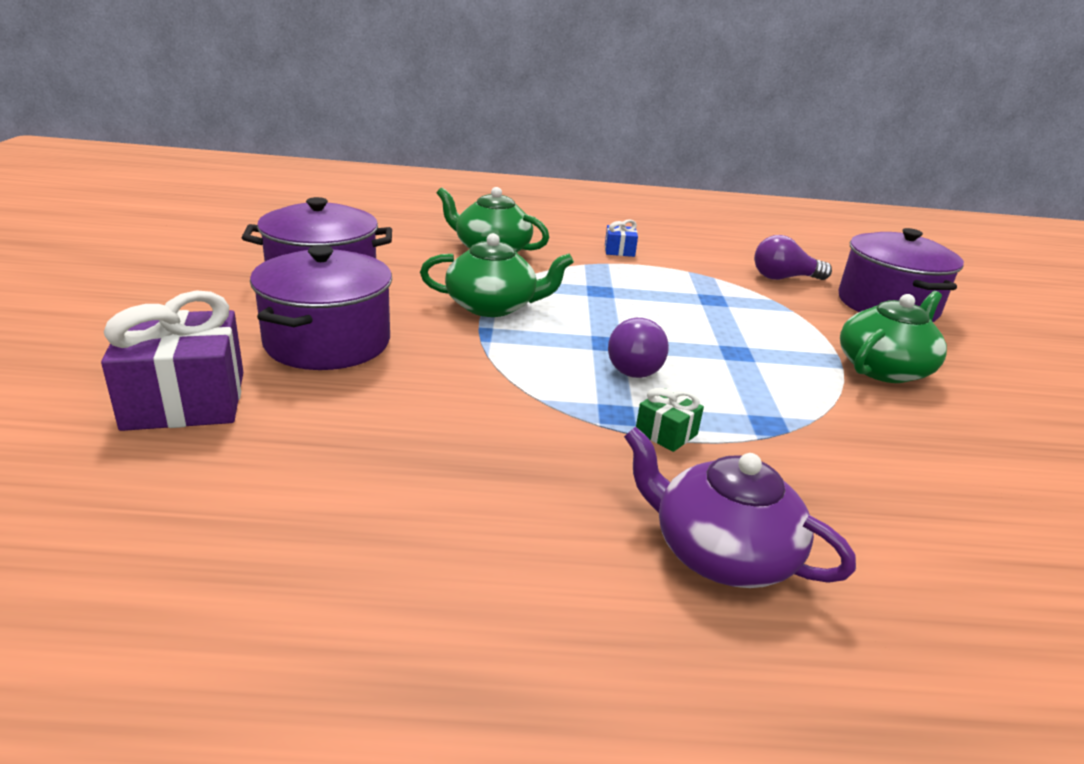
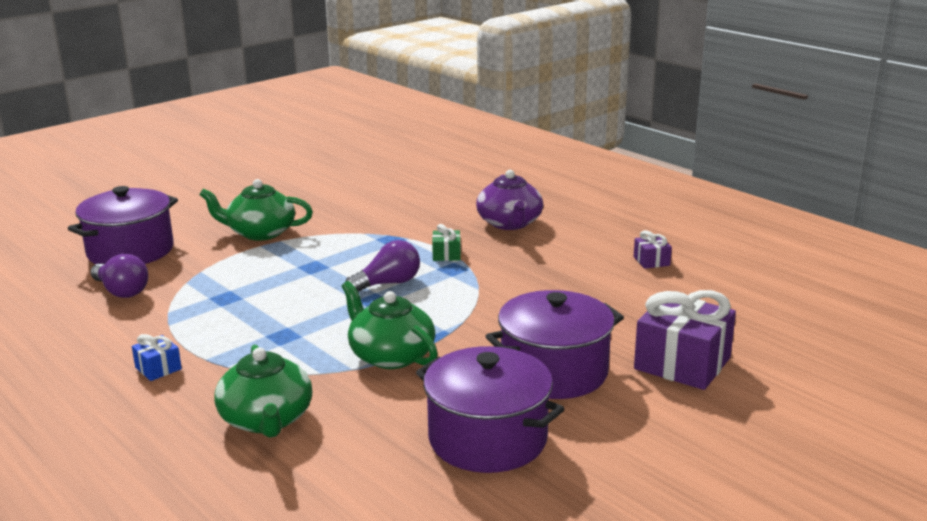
camera: 130 degrees left, 5 degrees down
(371, 584) = (651, 261): none -> purple gift

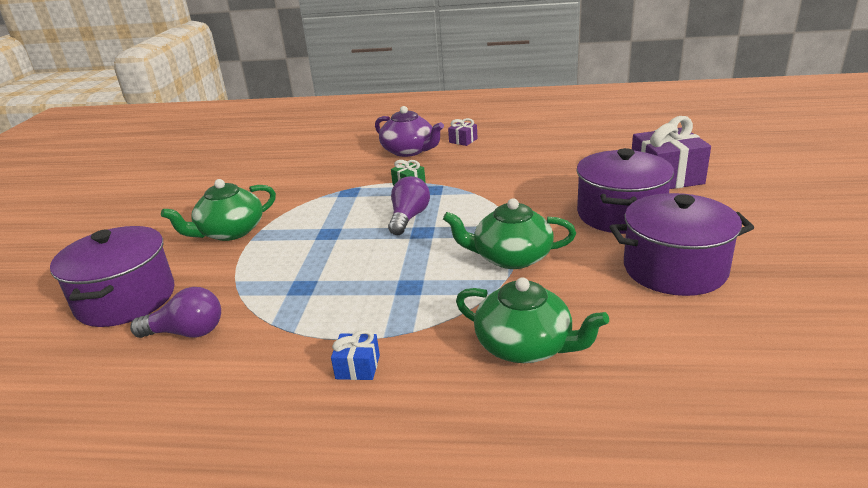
camera: 40 degrees left, 5 degrees up
(651, 261) = (535, 137): purple gift -> purple gift (463, 140)

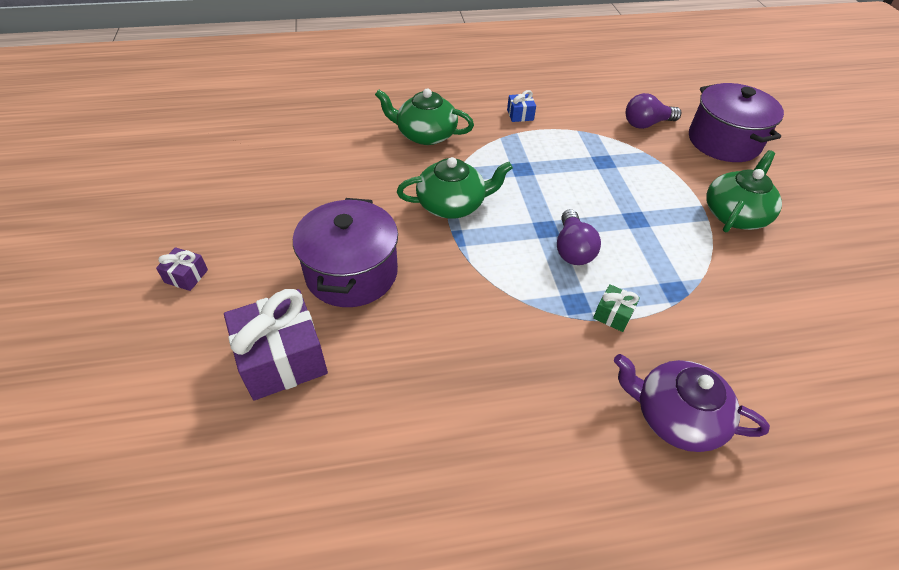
camera: 160 degrees right, 20 degrees up
(463, 140) = (605, 467): purple gift -> purple gift (186, 276)
(674, 269) = (316, 203): purple pot -> none

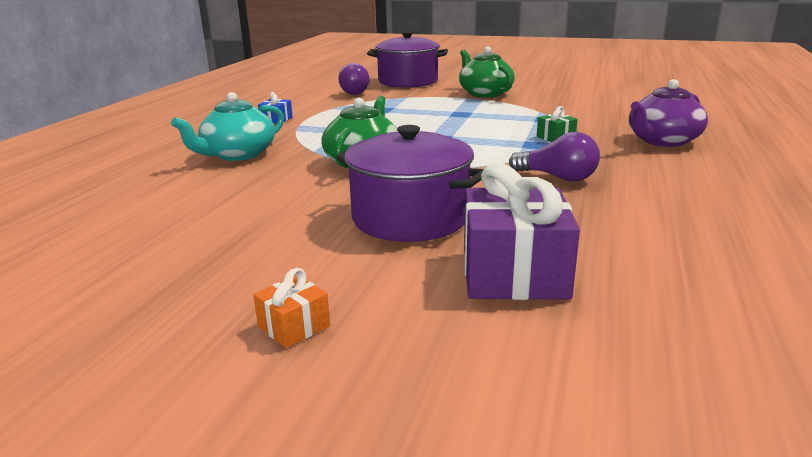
camera: 60 degrees left, 25 degrees down
(186, 276) = (294, 326): purple gift -> orange gift
(425, 134) = (238, 154): green teapot -> turquoise teapot
(572, 249) = (473, 135): purple light bulb -> purple light bulb (558, 177)

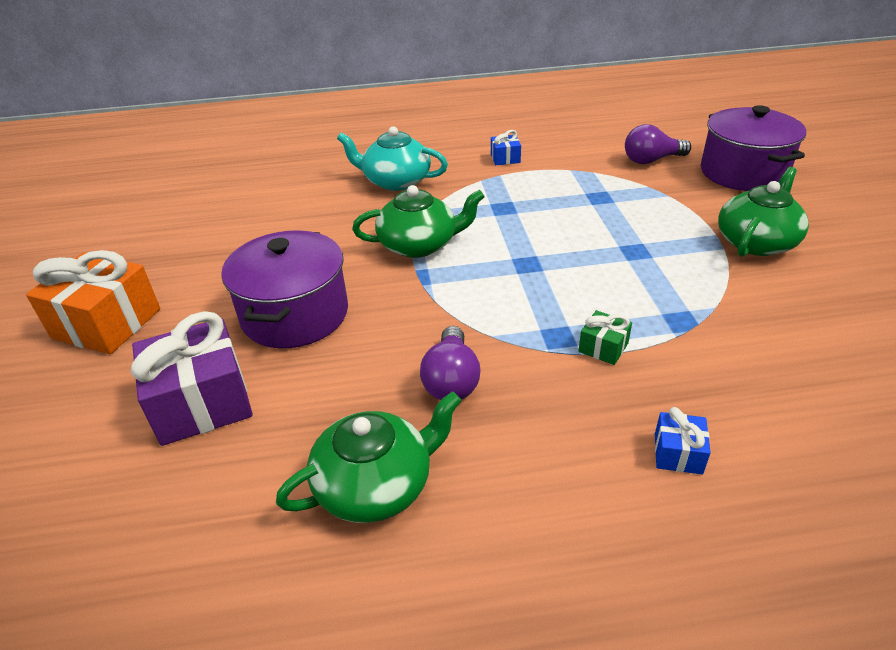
camera: 65 degrees right, 15 degrees up
(294, 326) = (107, 324): orange gift -> orange gift, size x2.14
(662, 141) = (678, 453): purple teapot -> blue gift
(662, 214) = (376, 484): none -> green teapot

